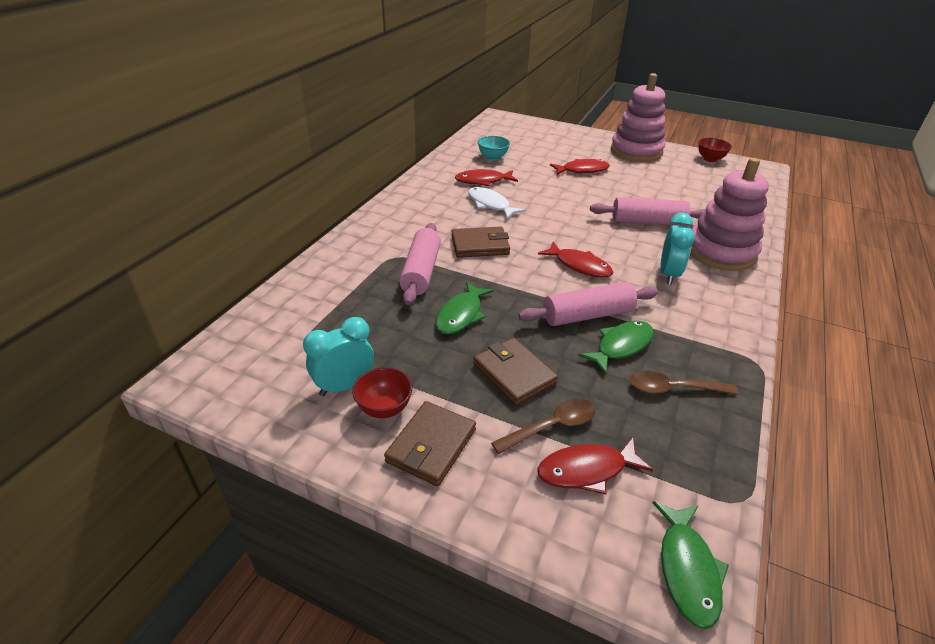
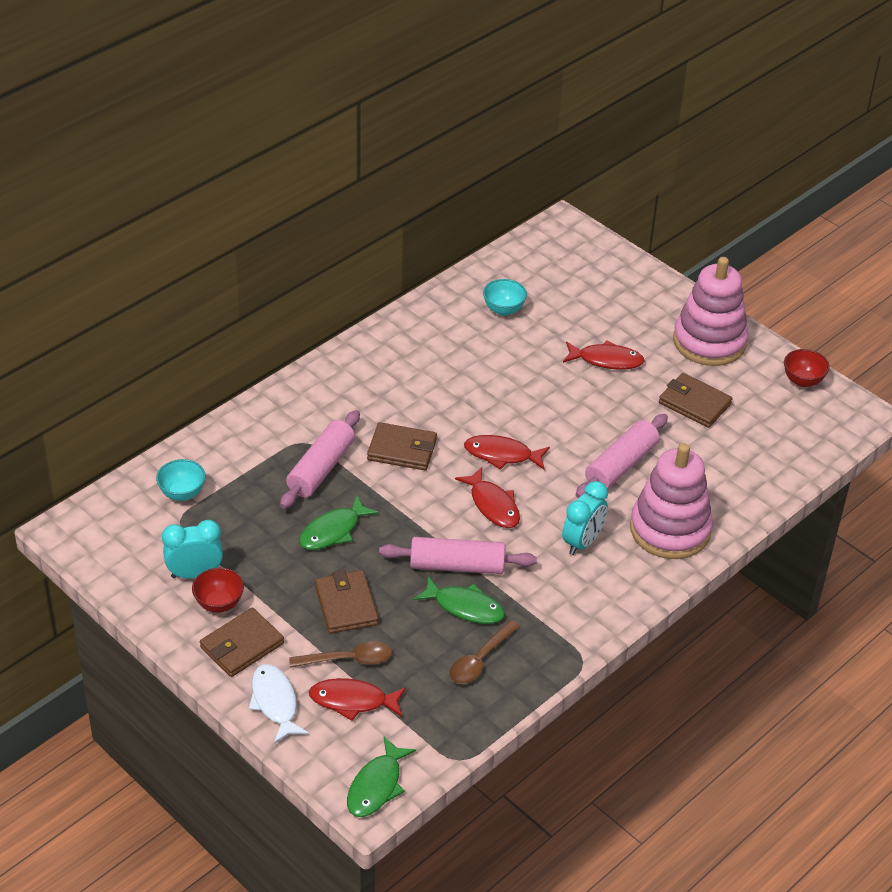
camera: 20 degrees right, 5 degrees up
(301, 318) = (182, 493): none -> turquoise bowl
(483, 181) = (465, 350): red fish -> red fish (502, 455)
(490, 204) = (450, 391): white fish -> white fish (275, 703)
(621, 346) = (464, 607): green fish -> green fish turned 45 degrees clockwise
(648, 222) = (621, 465): pink rolling pin -> pink rolling pin turned 75 degrees counterclockwise
(659, 181) = (694, 403): none -> brown wallet
(673, 389) = (480, 660): brown spoon -> brown spoon turned 75 degrees counterclockwise

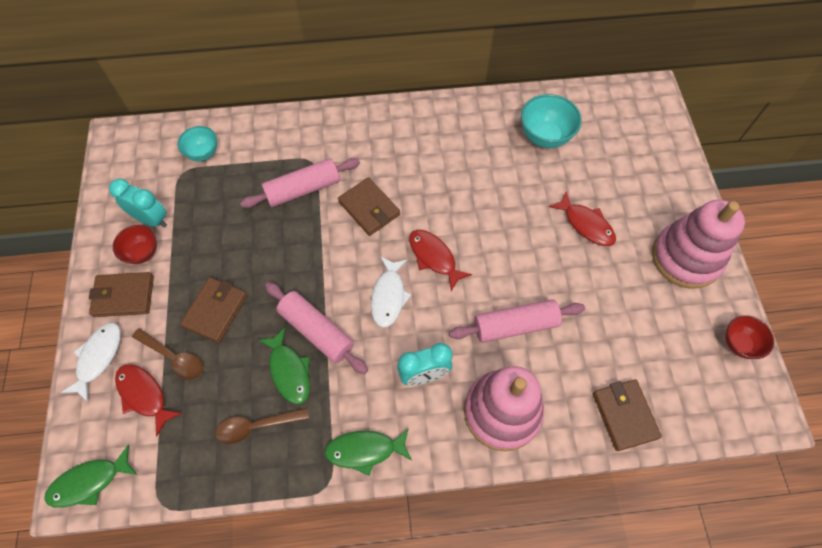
camera: 40 degrees right, 20 degrees up
(333, 531) = (264, 244): green fish -> green fish (365, 450)
(492, 505) = (389, 296): red fish -> white fish
(503, 309) = (545, 136): turquoise bowl -> turquoise bowl, size x1.54
(694, 403) = (624, 307): brown wallet -> brown wallet (624, 415)

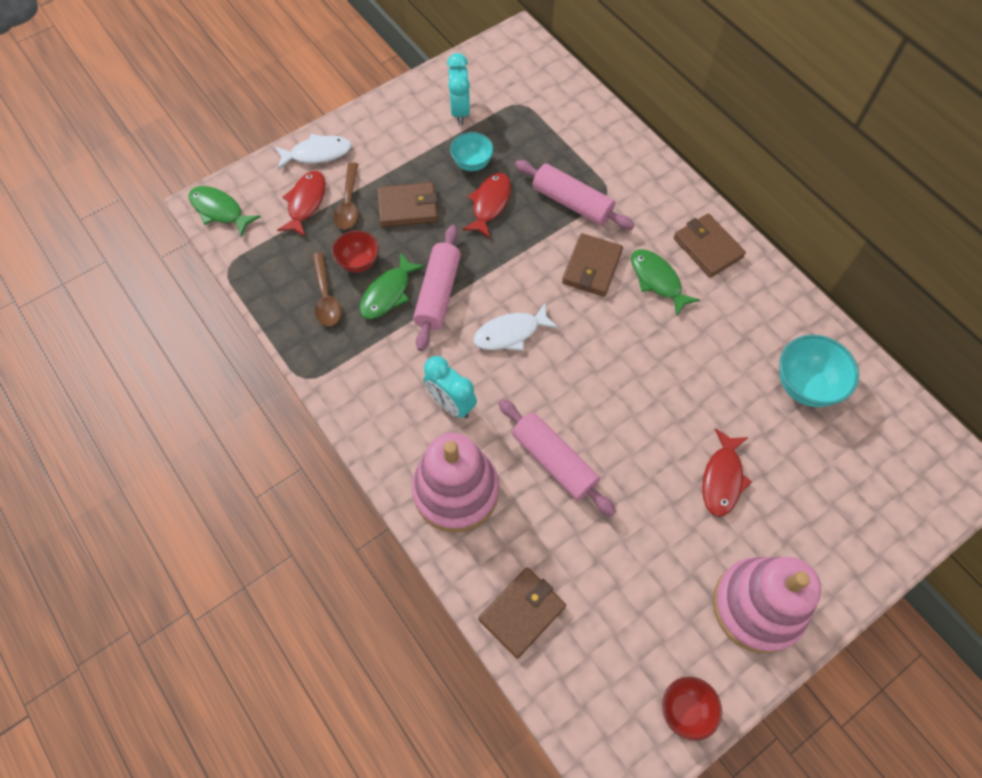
camera: 60 degrees right, 0 degrees up
(124, 296) = (379, 136): brown wallet -> brown wallet (707, 248)
(143, 253) = (425, 125): red bowl -> red bowl (358, 262)
(203, 153) = (551, 107): turquoise bowl -> turquoise bowl (472, 163)
(256, 426) = (326, 297): brown spoon -> brown spoon turned 150 degrees counterclockwise
(365, 450) = (352, 391): green fish -> green fish (657, 280)
(434, 257) = (578, 351): red fish -> red fish (490, 204)

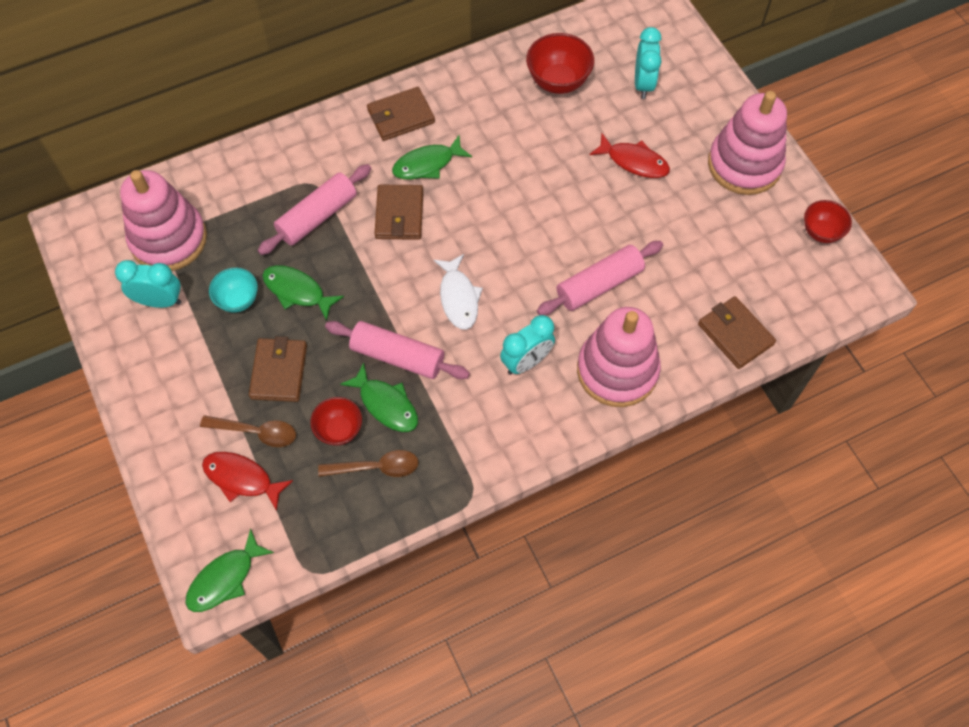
camera: 80 degrees left, 0 degrees up
(317, 153) = (172, 460): white fish -> none
(490, 204) = (297, 291): red fish -> green fish
(521, 103) = (168, 239): none -> pink stacking toy
(592, 267) = (399, 214): brown wallet -> brown wallet turned 60 degrees clockwise
(805, 385) = (558, 82): turquoise bowl -> red bowl
(836, 477) = (643, 84): none -> turquoise clock

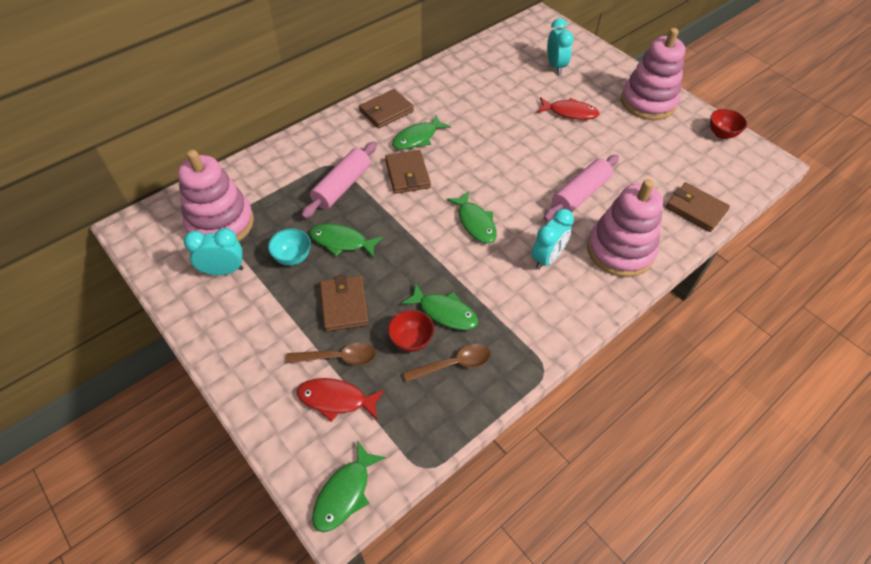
camera: 15 degrees left, 10 degrees down
(397, 356) = (441, 274): pink rolling pin -> none
(458, 297) = (475, 222): white fish -> green fish
(558, 82) = (494, 73): red bowl -> none

